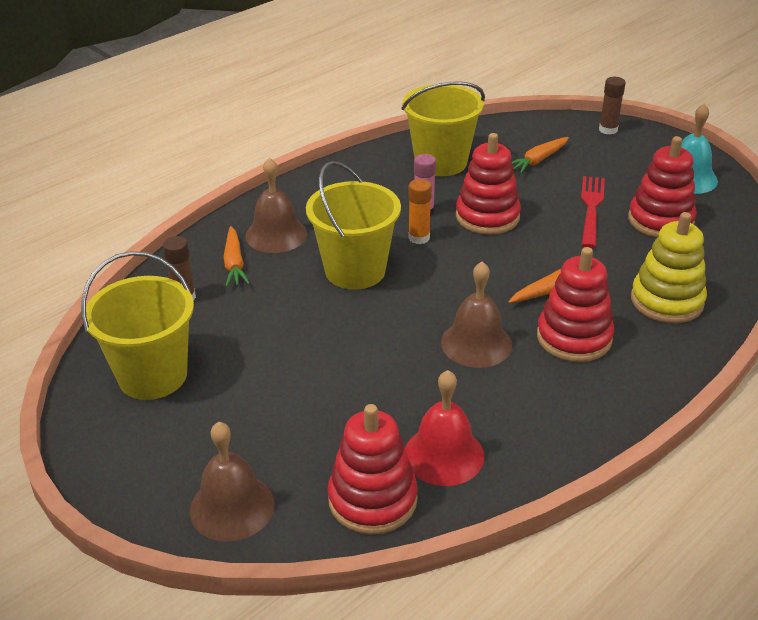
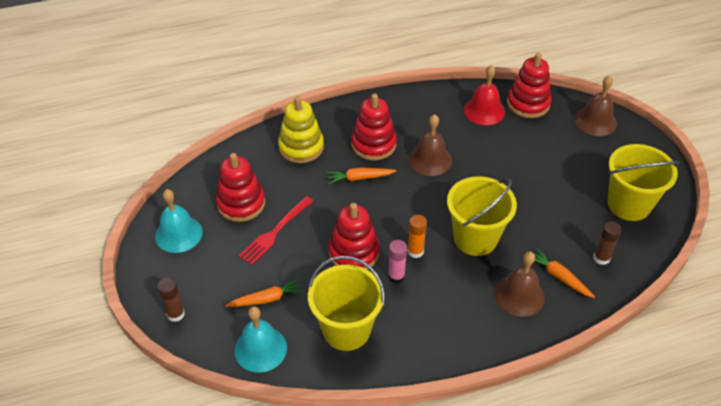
camera: 155 degrees left, 10 degrees up
(234, 263) = (559, 277): orange carrot -> orange carrot turned 60 degrees counterclockwise
(507, 132) = (260, 349): none -> turquoise bell

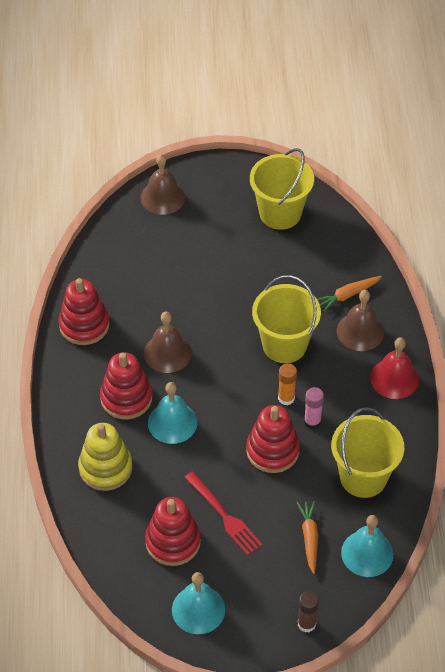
camera: 75 degrees left, 5 degrees up
(359, 178) = (172, 422): orange carrot -> turquoise bell
(484, 111) = (111, 284): red bell -> red bell (394, 378)
(528, 103) = (115, 243): red stacking toy -> red stacking toy (84, 325)
(601, 258) = (336, 257): brown glue stick -> none

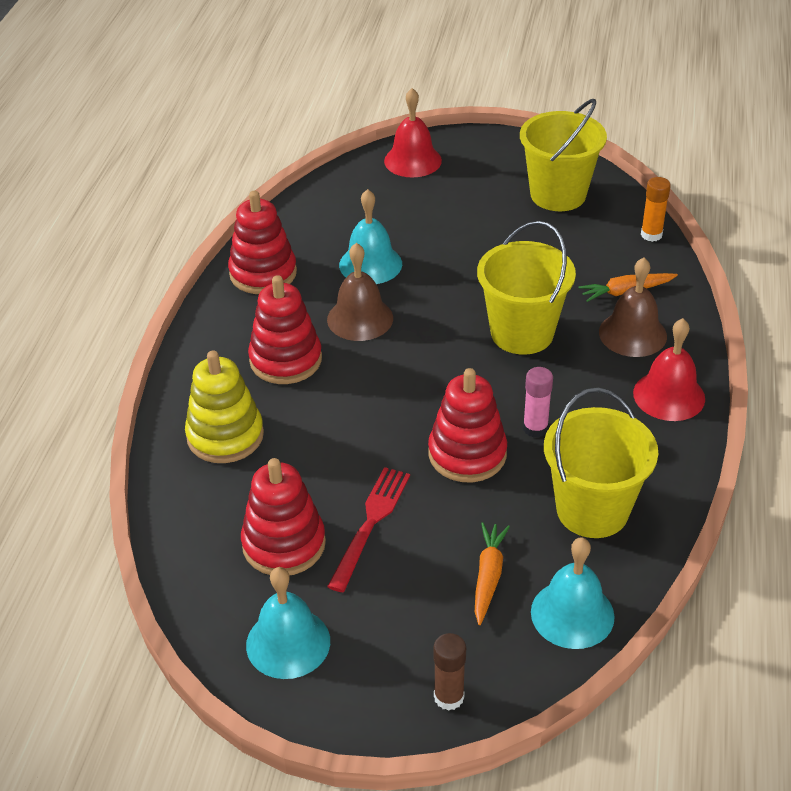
camera: 15 degrees right, 10 degrees down
(162, 197) = (412, 160): brown bell -> red bell
(172, 422) = (337, 397): turquoise bell -> turquoise bell (370, 264)
(224, 515) = (370, 524): red fork -> red fork turned 135 degrees counterclockwise
(286, 398) = (506, 394): orange glue stick -> orange glue stick (651, 235)

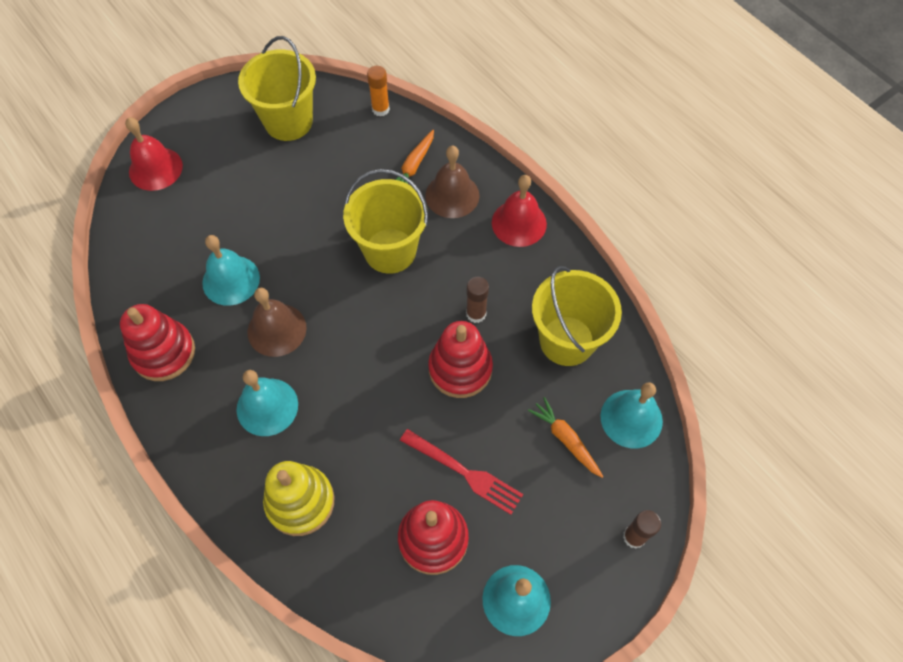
camera: 50 degrees left, 20 degrees up
(286, 360) = (267, 406): red stacking toy -> turquoise bell
(370, 524) = (464, 472): red fork -> red fork turned 150 degrees clockwise
(535, 428) = (476, 314): pink glue stick -> brown glue stick

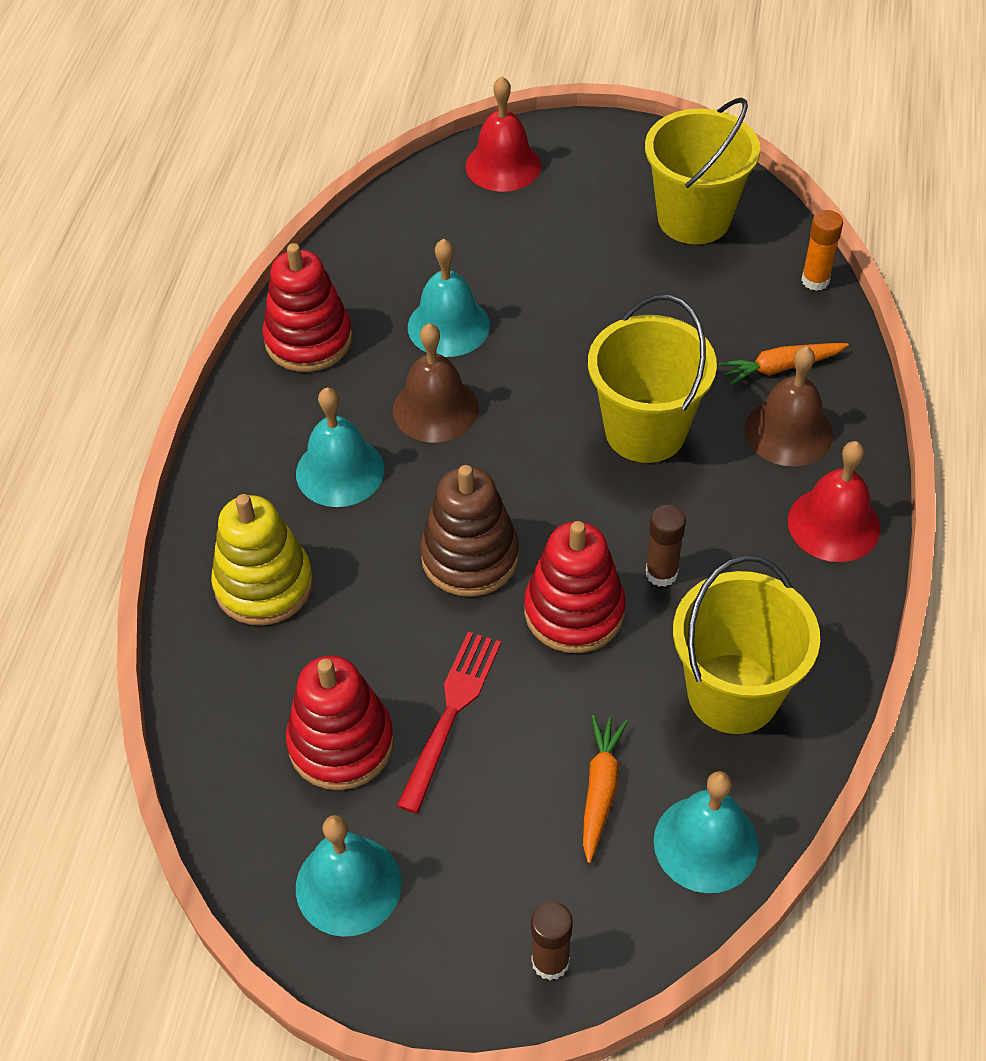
camera: 50 degrees right, 10 degrees down
(383, 388) = (470, 557): none -> brown stacking toy
(464, 472) = (450, 713): red fork -> red fork turned 150 degrees counterclockwise

